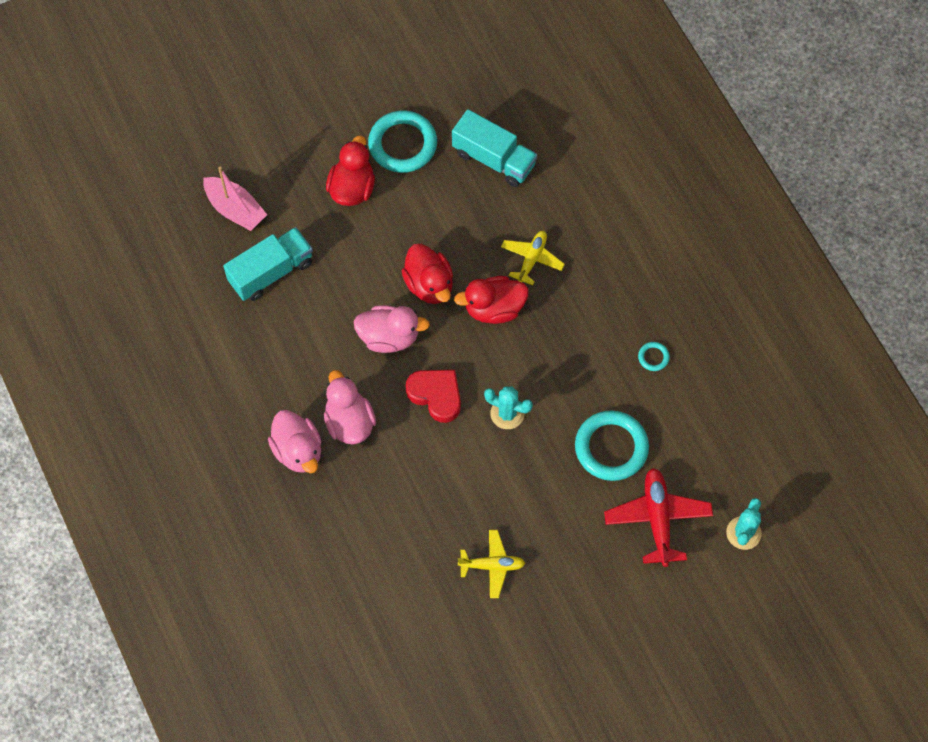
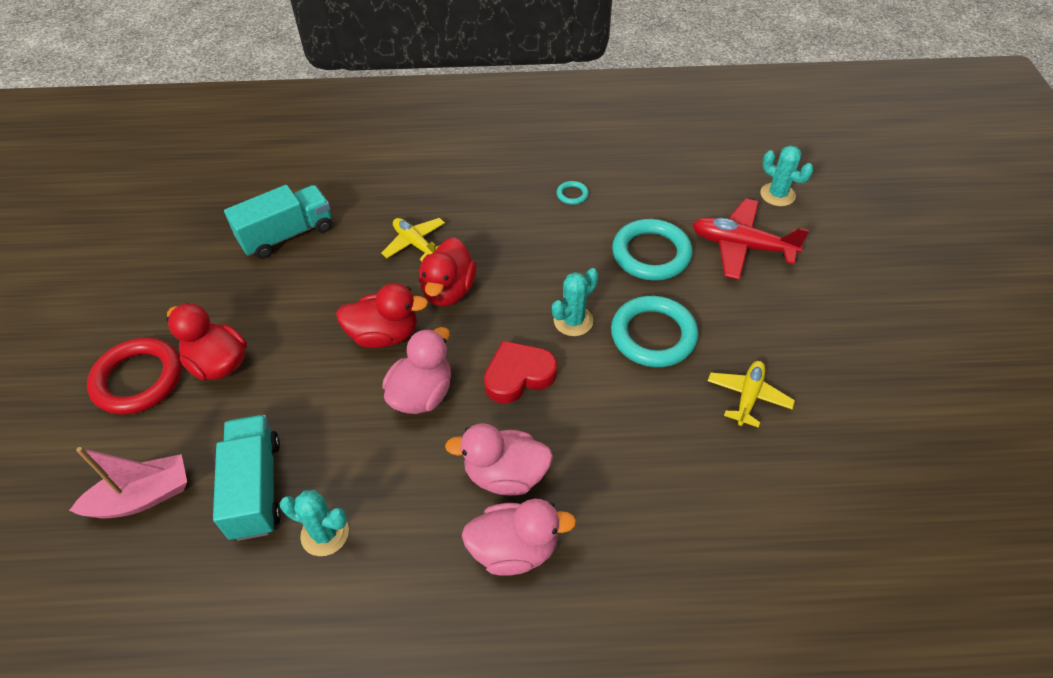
camera: 65 degrees left, 15 degrees down
(259, 332) = (325, 533): none -> turquoise cactus
(316, 146) = (138, 379): none -> red ring
(402, 144) = (207, 300): turquoise ring -> turquoise ring (653, 335)

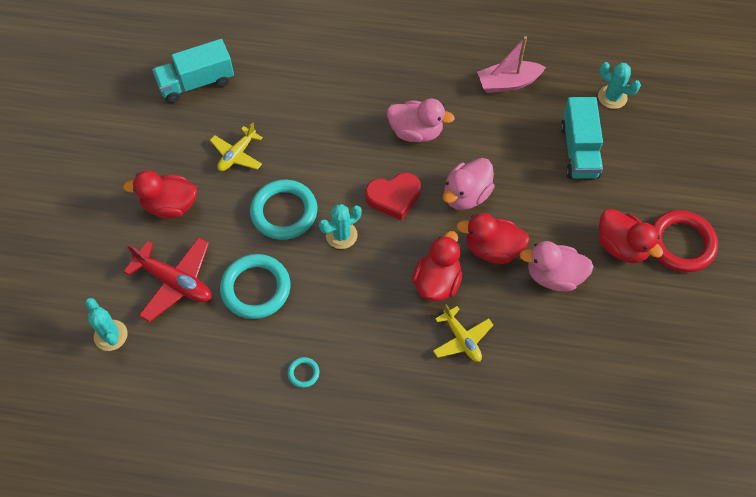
camera: 170 degrees left, 10 degrees up
(142, 497) = (653, 157): pink boat -> pink boat (508, 83)
(287, 235) = (582, 373): turquoise truck -> turquoise truck (196, 83)
(325, 533) = (532, 117): turquoise cactus -> turquoise cactus (612, 97)
(514, 549) = (418, 91): pink duck -> pink duck (554, 276)
(796, 320) = (170, 205): none -> red duck

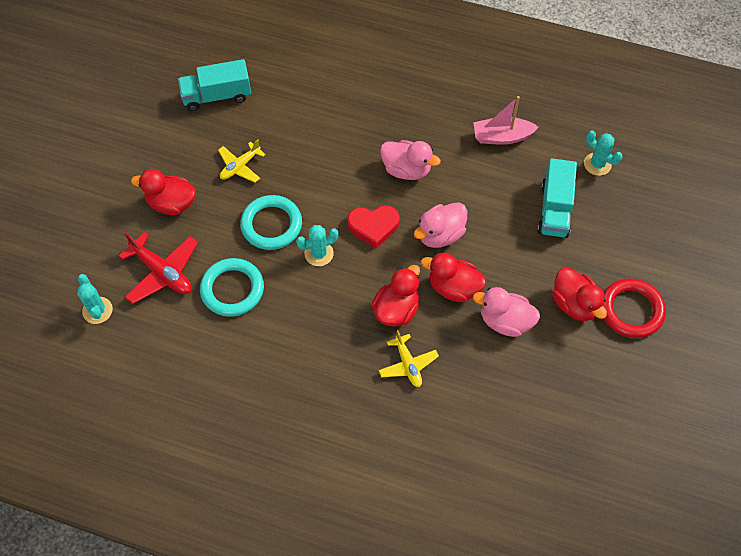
camera: 10 degrees right, 0 degrees up
(303, 373) = (259, 371): turquoise ring -> none

